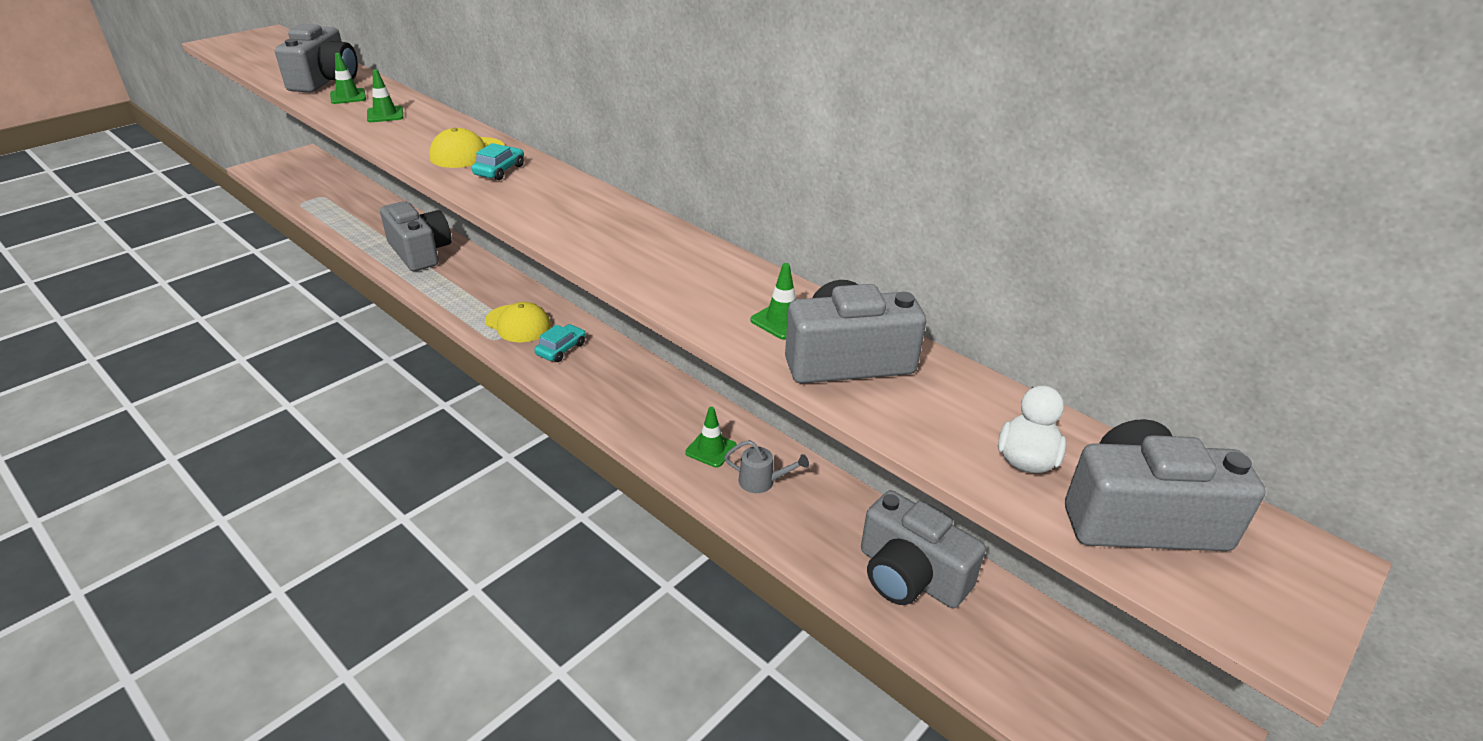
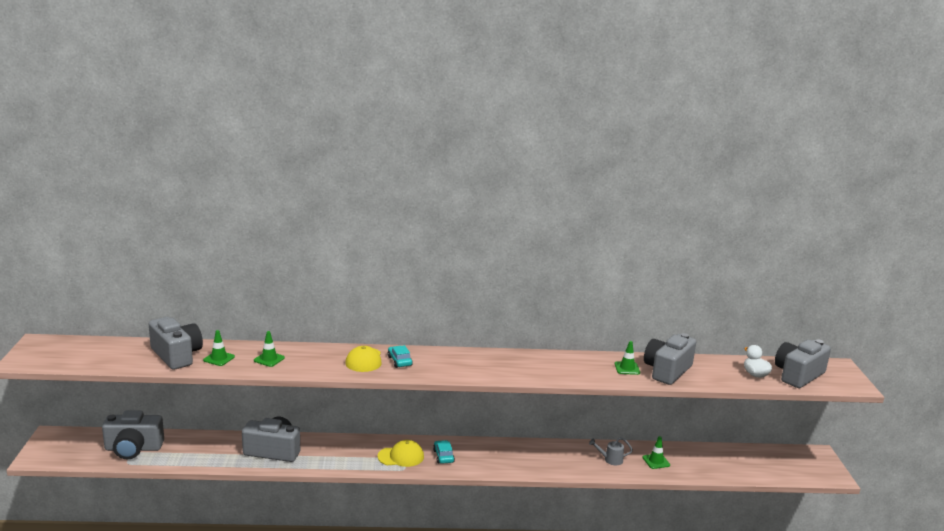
camera: 45 degrees left, 15 degrees down
(711, 449) = (574, 459): green traffic cone -> green traffic cone (656, 461)
(762, 482) = (610, 459): grey watering can -> grey watering can turned 150 degrees counterclockwise
(910, 575) = (699, 460): grey camera -> grey camera (133, 448)

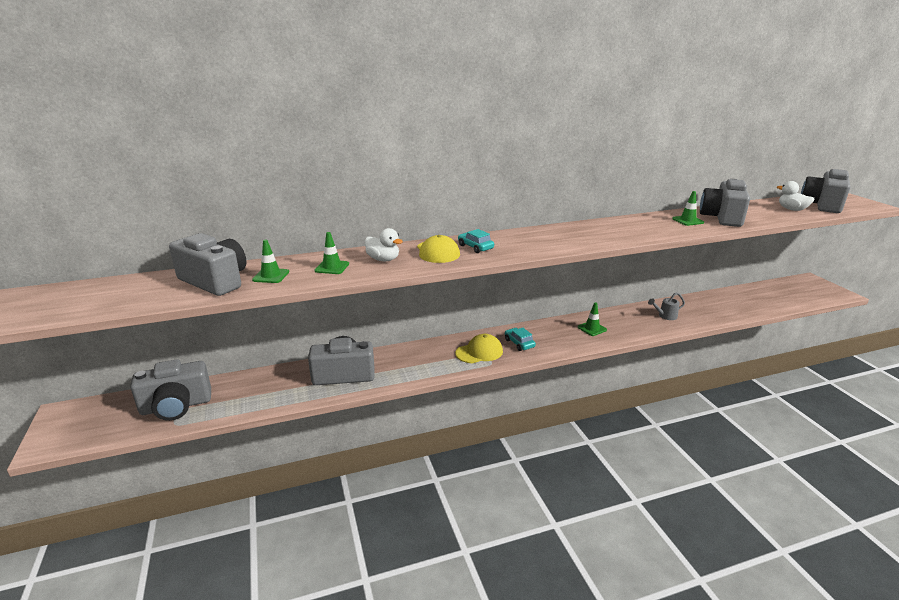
camera: 15 degrees left, 5 degrees up
(314, 359) = (383, 259): none -> white duck
(656, 461) = (702, 310): green traffic cone -> green traffic cone (592, 328)

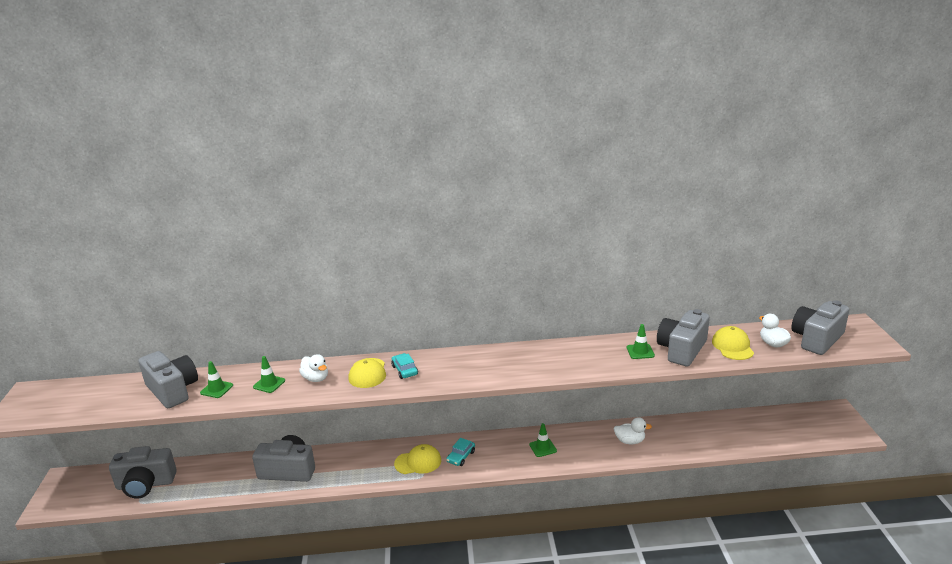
camera: 15 degrees right, 0 degrees up
(519, 343) = (461, 457): turquoise car -> turquoise car turned 135 degrees counterclockwise
(665, 316) = (630, 441): grey watering can -> white duck
(761, 213) = (732, 346): none -> yellow cap

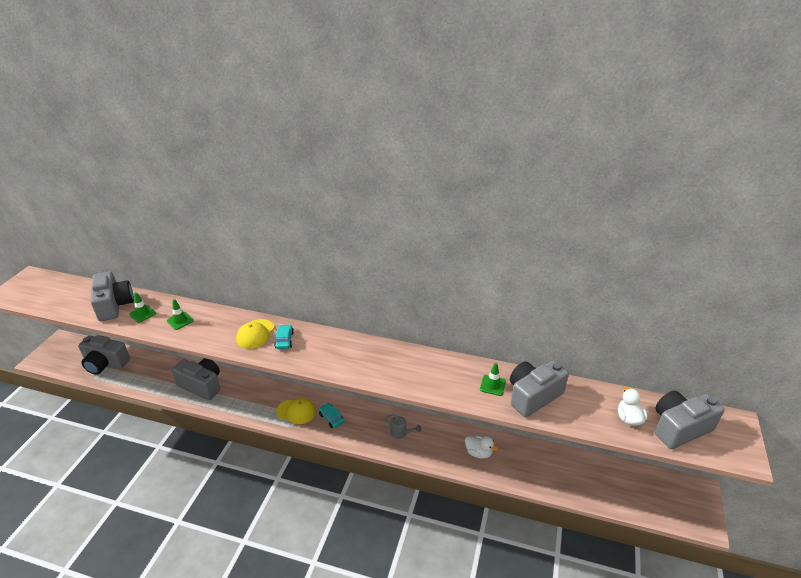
camera: 20 degrees right, 10 degrees up
(316, 378) = (215, 326): white duck -> none
(461, 457) = (331, 418): turquoise car -> turquoise car turned 90 degrees clockwise
(543, 448) = (401, 433): green traffic cone -> grey watering can
(732, 346) = (585, 408): yellow cap -> none

